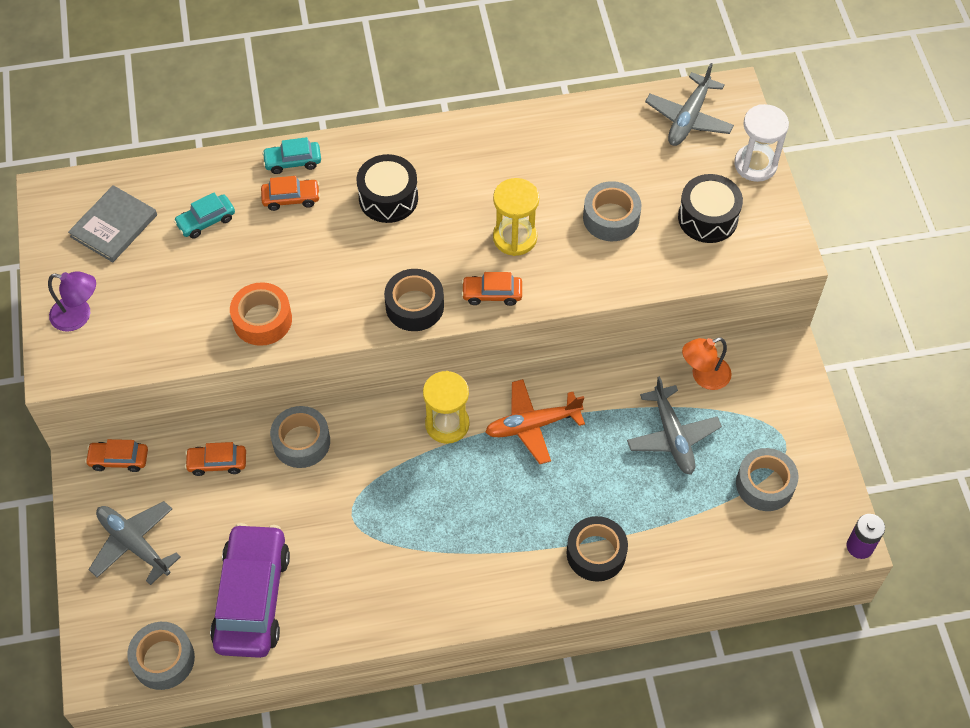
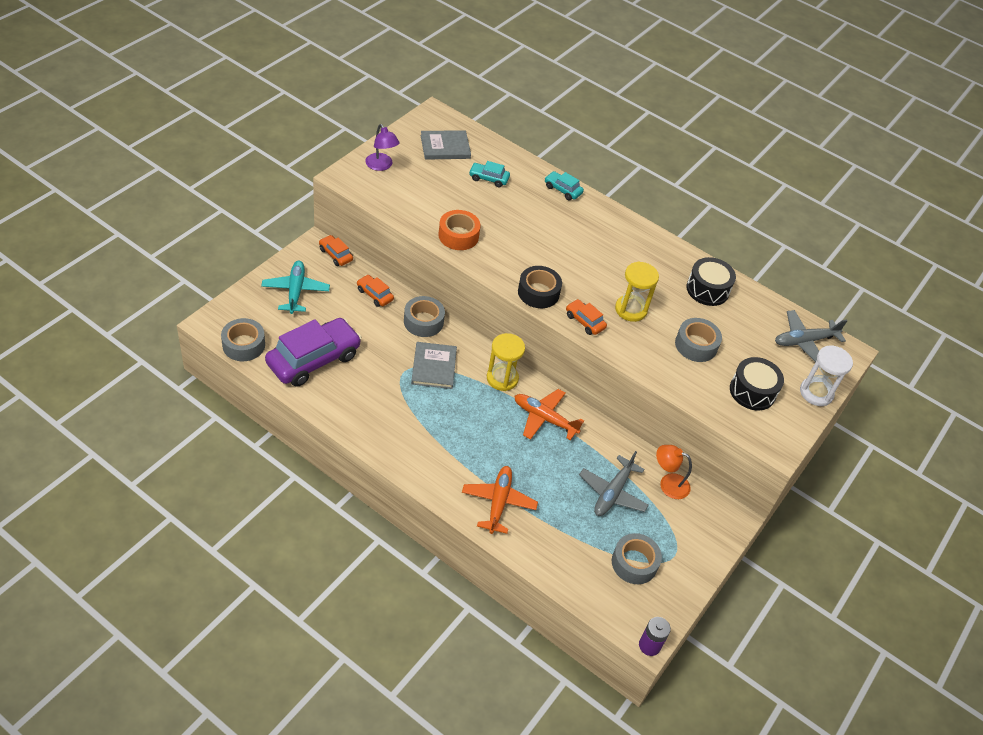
camera: 40 degrees right, 10 degrees down
(134, 544) = (295, 291): grey plane -> turquoise plane
(291, 198) = (541, 203): orange car -> none
(372, 480) = (434, 367): none -> grey book
(388, 198) = (588, 241): black drum -> black drum (707, 289)
(596, 553) = (498, 502): black tape -> orange plane

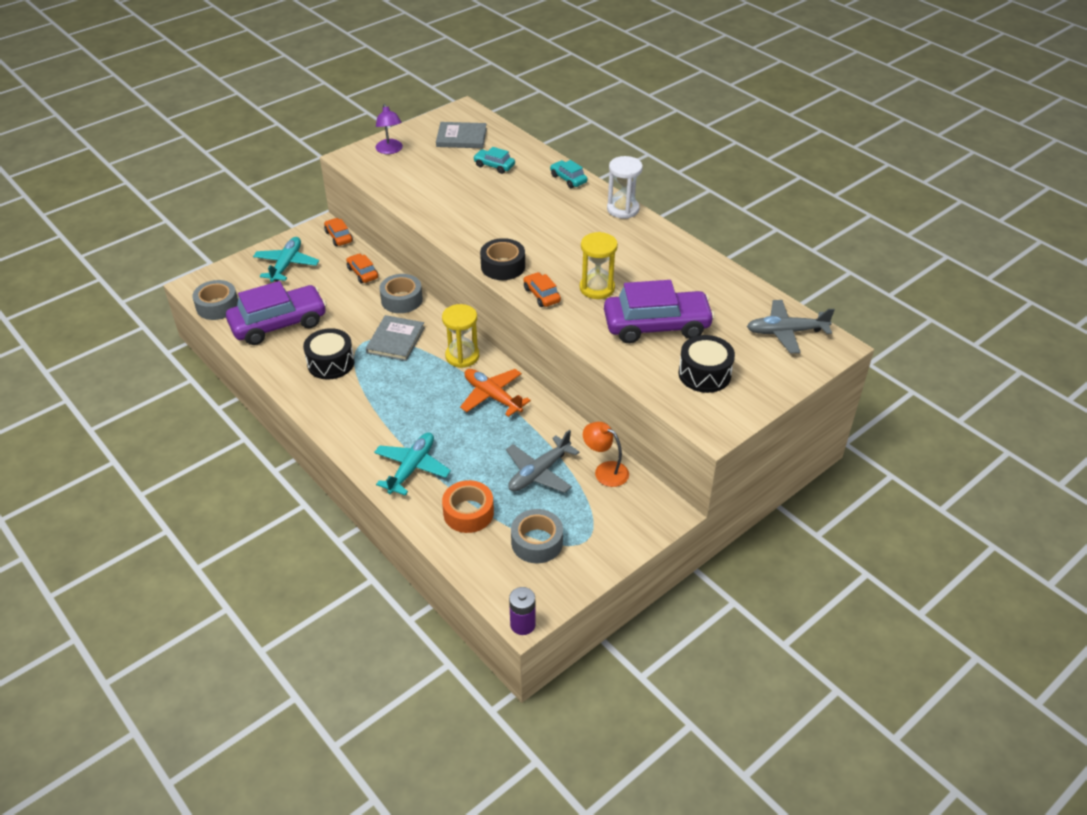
camera: 20 degrees right, 5 degrees down
(458, 236) = (441, 212): orange tape -> orange tape (468, 513)
(498, 502) = (412, 468): orange plane -> turquoise plane
(696, 345) = (656, 326): grey tape -> purple car
(707, 289) = (691, 276): black drum -> black drum (331, 363)
(816, 393) = (780, 382): white hourglass -> white hourglass (623, 209)

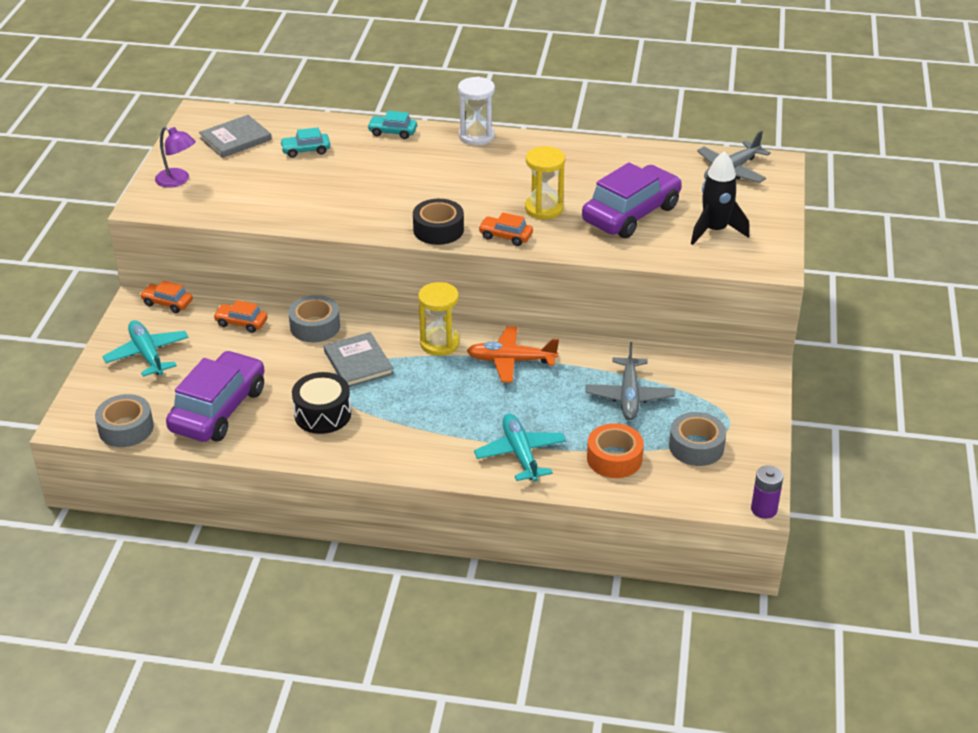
camera: 40 degrees left, 5 degrees down
(605, 471) = (677, 365): orange lamp -> none
(704, 374) = (714, 231): black drum -> black rocket

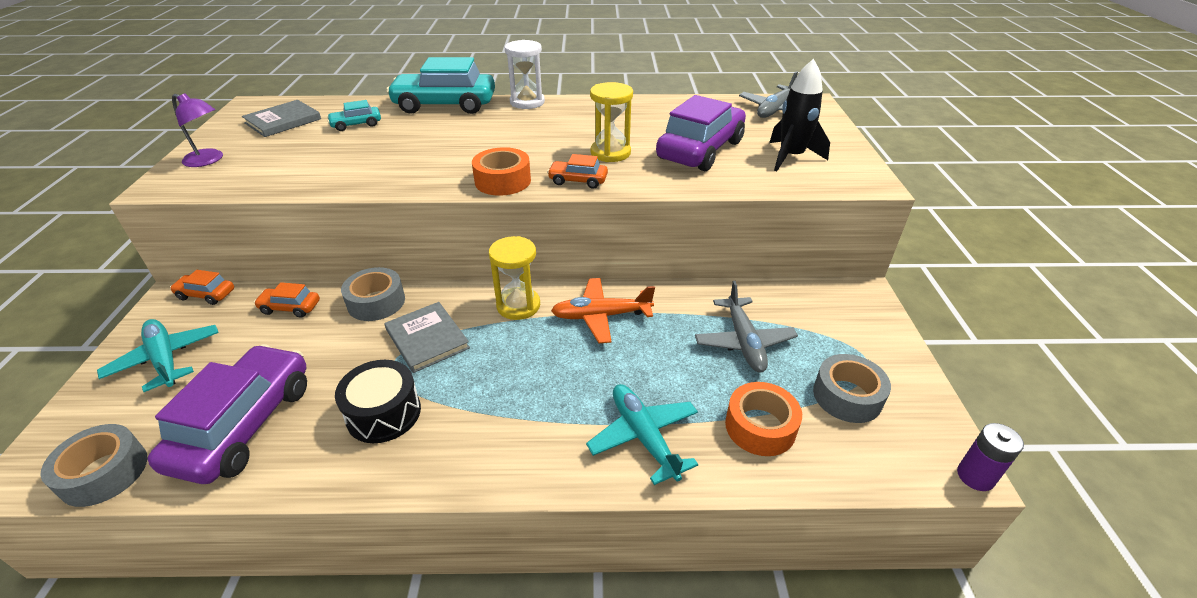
camera: 10 degrees left, 0 degrees up
(392, 132) = (445, 105): turquoise car -> turquoise car, size x2.16
(438, 230) = (503, 181): black tape -> orange tape

